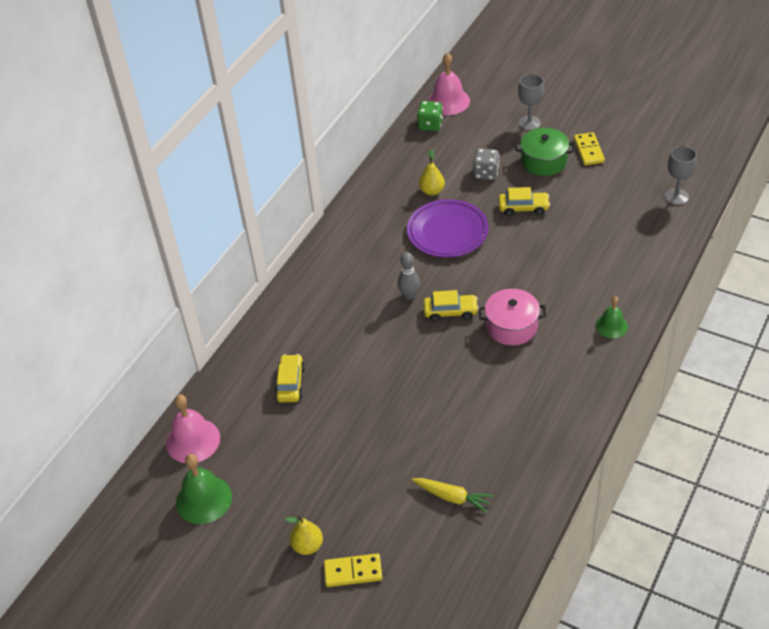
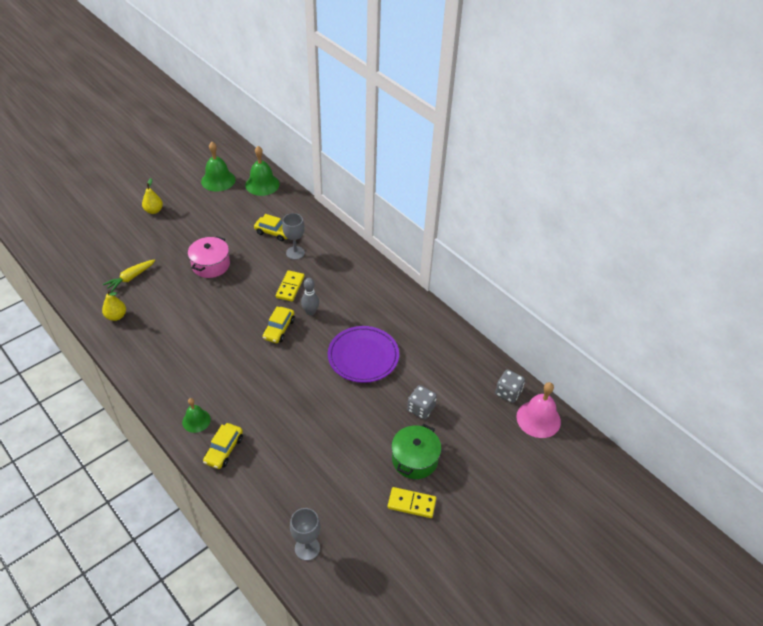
camera: 105 degrees right, 0 degrees up
(193, 440) = (262, 184): pink bell -> green bell
(353, 571) = (122, 223): yellow domino -> yellow domino (290, 287)
(430, 125) = (508, 393): green dice -> grey dice
(432, 191) = (417, 363): yellow pear -> yellow pear (116, 316)
(511, 326) = (240, 358): pink pot -> pink pot (211, 265)
(523, 208) = (362, 418): yellow car -> yellow car (224, 450)
(529, 123) = (476, 471): grey goblet -> grey goblet (295, 253)

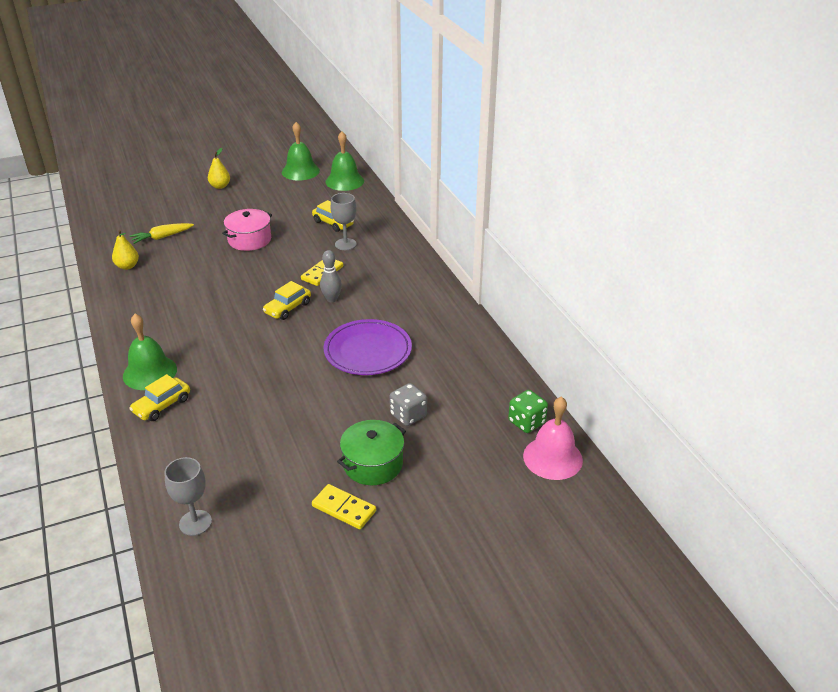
camera: 20 degrees right, 10 degrees down
(196, 420) = (150, 372): green bell -> green bell, size x1.61
(508, 393) = (526, 422): grey dice -> green dice

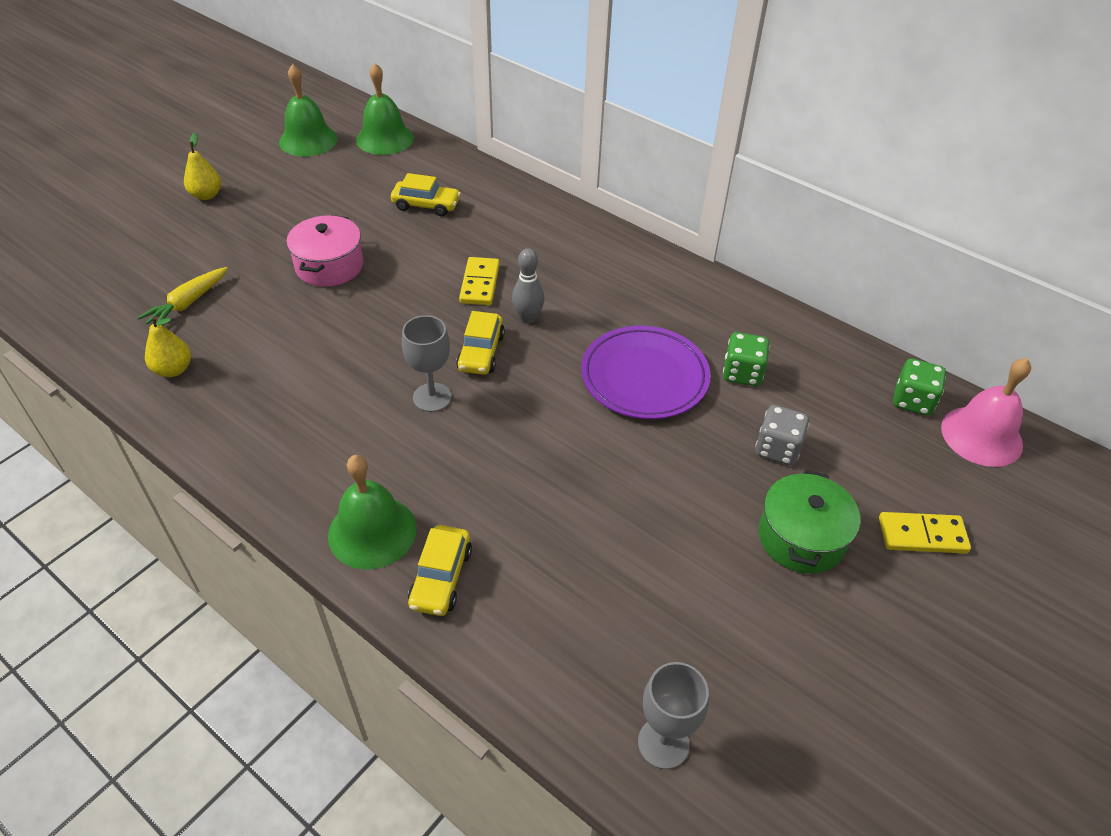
camera: 30 degrees left, 10 degrees up
(344, 508) = (828, 619): yellow domino -> yellow domino (922, 535)
(345, 244) = (472, 231): grey goblet -> grey goblet (432, 397)
(430, 369) = (742, 373): none -> green dice

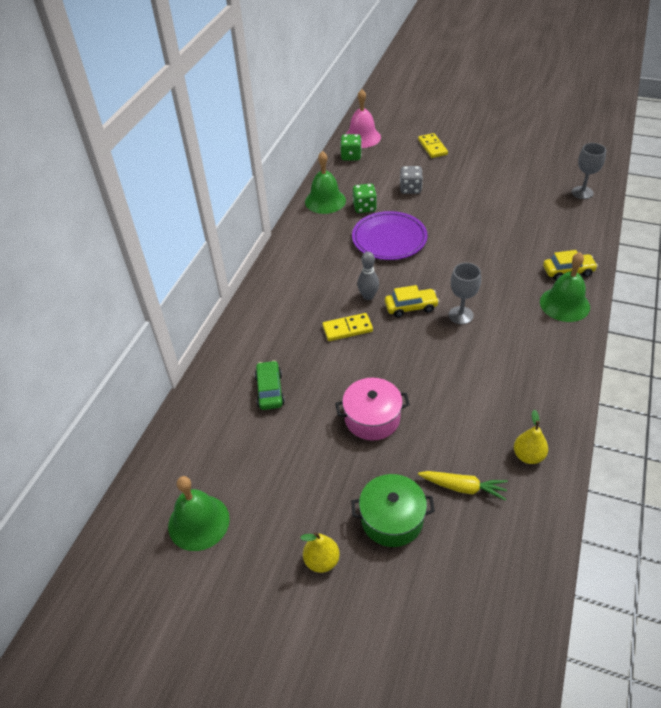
camera: 105 degrees left, 0 degrees up
(385, 139) = (178, 459): green bell -> green bell (325, 201)
(426, 205) = (270, 390): yellow car -> green car
(801, 537) = (458, 175): green pot -> green pot (392, 519)

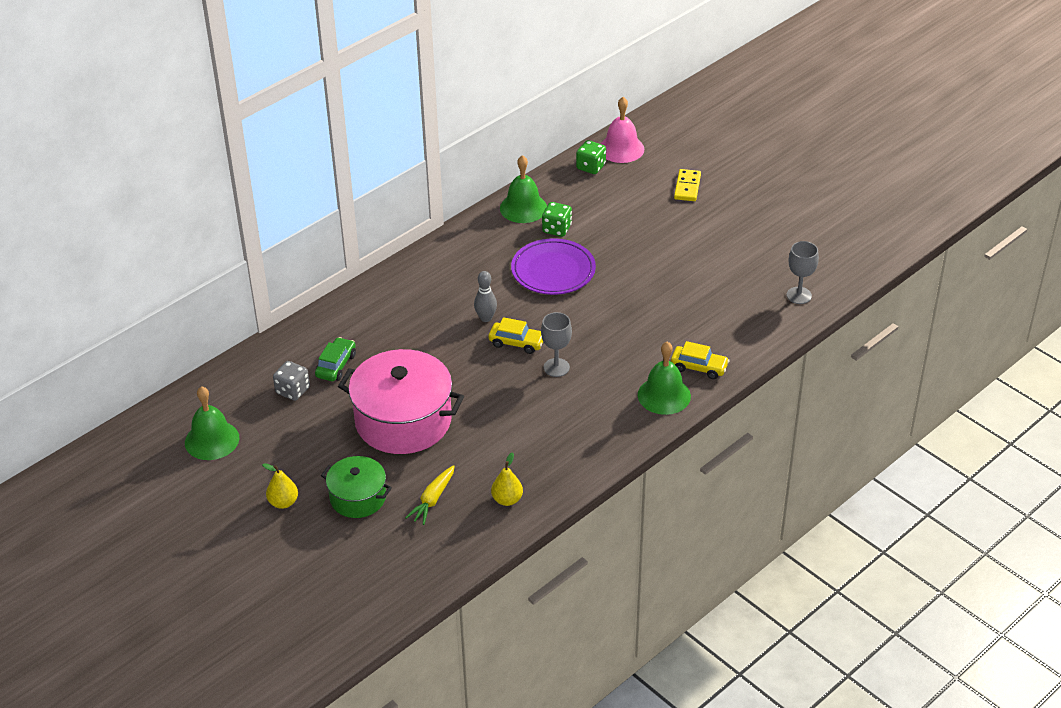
camera: 25 degrees right, 5 degrees down
(347, 328) = (443, 340): yellow domino -> none
(372, 418) = (403, 420): pink pot -> pink pot, size x1.79
(410, 189) = (621, 226): grey dice -> grey dice (293, 390)
(463, 487) = (432, 500): yellow carrot -> yellow carrot turned 75 degrees clockwise

